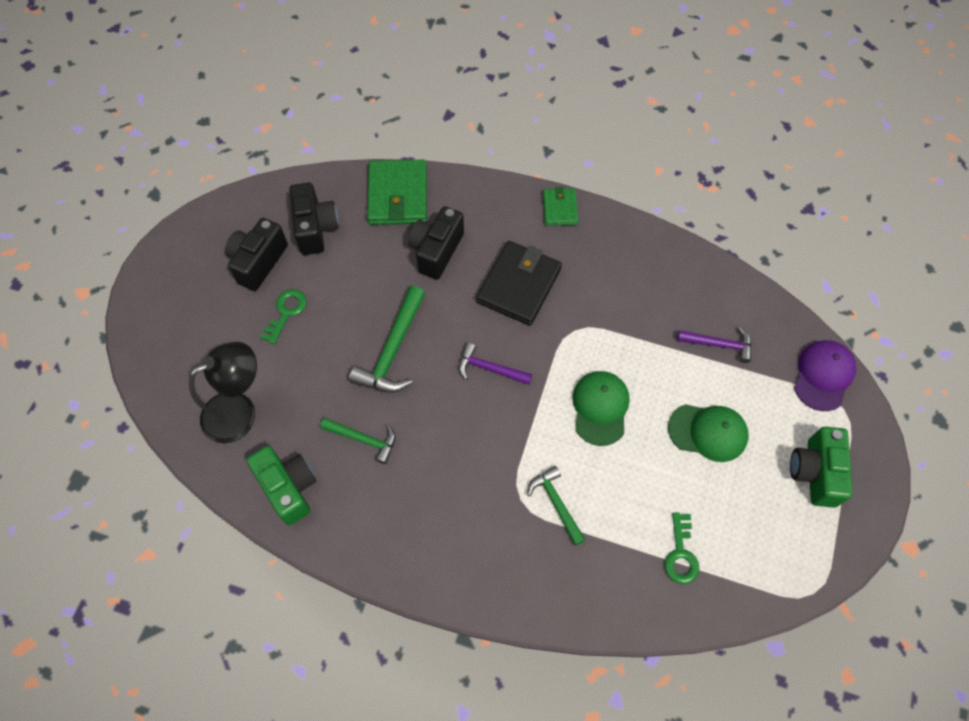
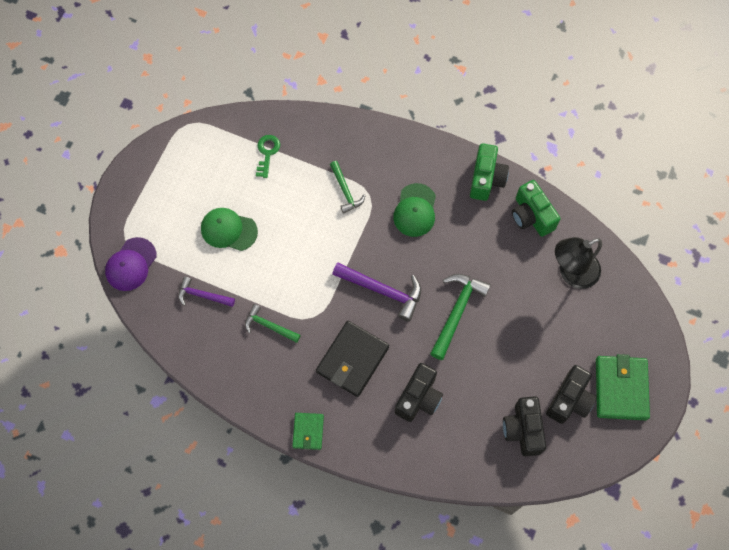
camera: 175 degrees left, 5 degrees up
(286, 312) = (542, 351): green key -> none
(364, 439) = (478, 245): green hammer -> green hammer (269, 326)
(398, 195) = (450, 458): green wallet -> green wallet (621, 388)
(489, 368) = (383, 291): purple hammer -> purple hammer, size x1.60
(600, 408) = (303, 254): green cap -> green cap (415, 210)
(815, 472) = (161, 196): green camera -> green camera (486, 179)

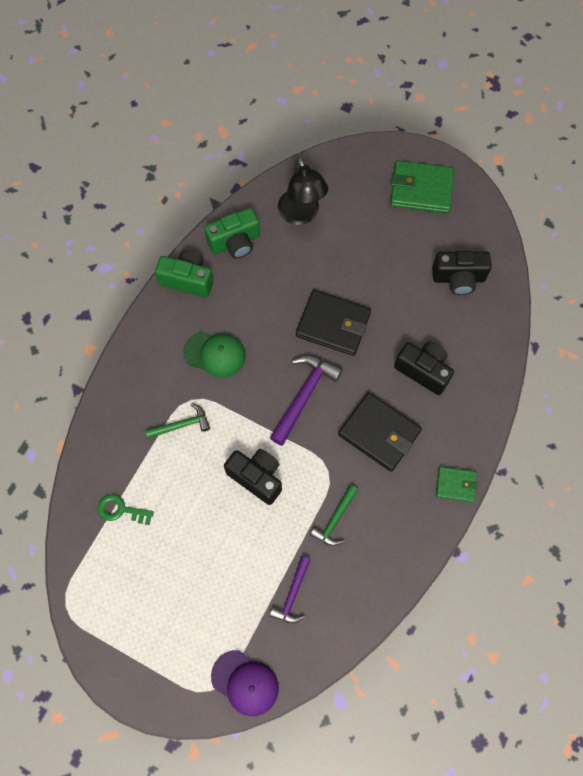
camera: 85 degrees left, 0 degrees up
(228, 230) = (214, 560): green cap -> none
(457, 311) = (333, 324): green hammer -> black wallet
(569, 400) = (430, 234): black camera -> black camera (256, 477)

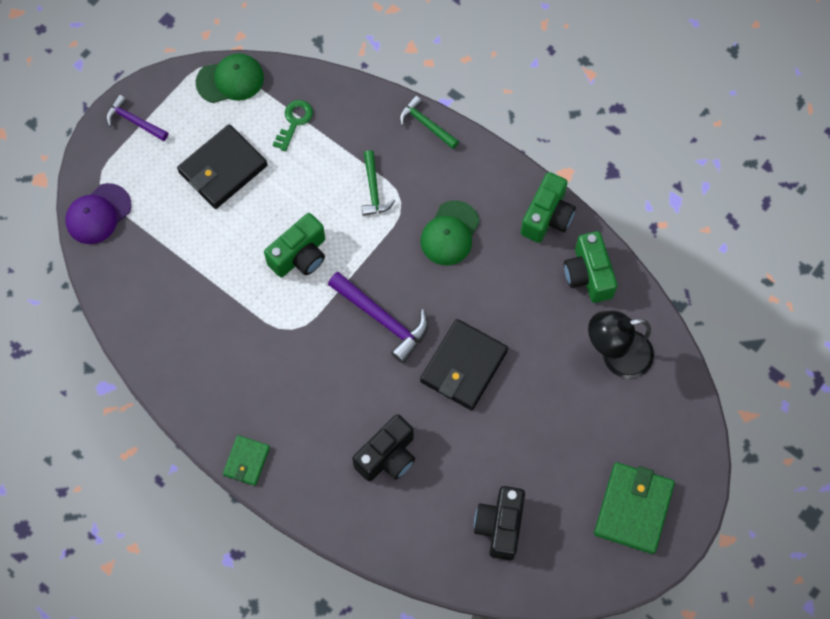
camera: 100 degrees right, 0 degrees up
(81, 582) = (230, 80): none -> green cap
(256, 477) = (300, 255): black camera -> green camera
(292, 595) = (170, 271): purple hammer -> purple hammer (134, 121)
(335, 520) = (237, 326): green hammer -> green hammer (426, 124)
(379, 433) = (323, 391): black wallet -> black wallet (223, 169)

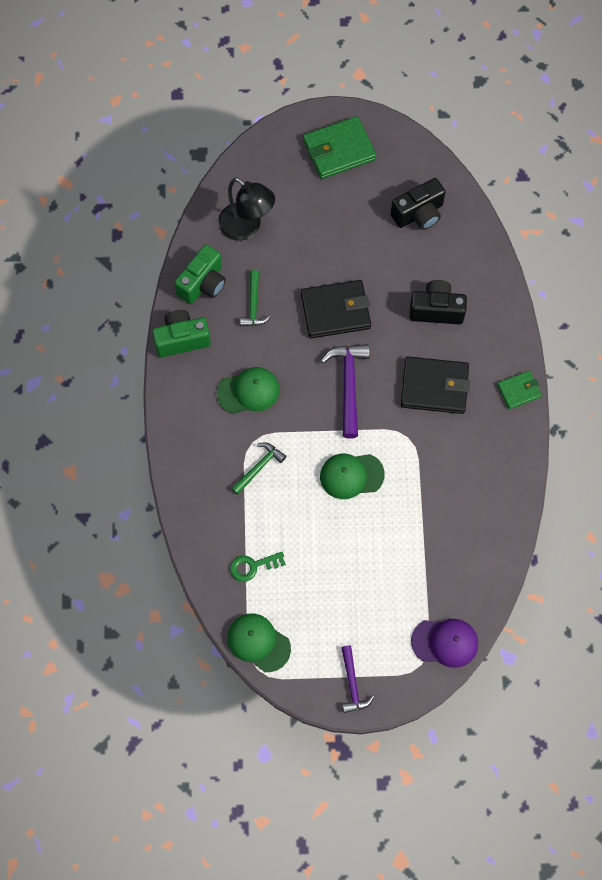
camera: 130 degrees left, 0 degrees up
(223, 169) = (333, 584): black wallet -> black wallet (434, 387)
(300, 255) = (351, 475): green camera -> green cap
(426, 124) = (177, 473): green hammer -> green hammer (253, 305)

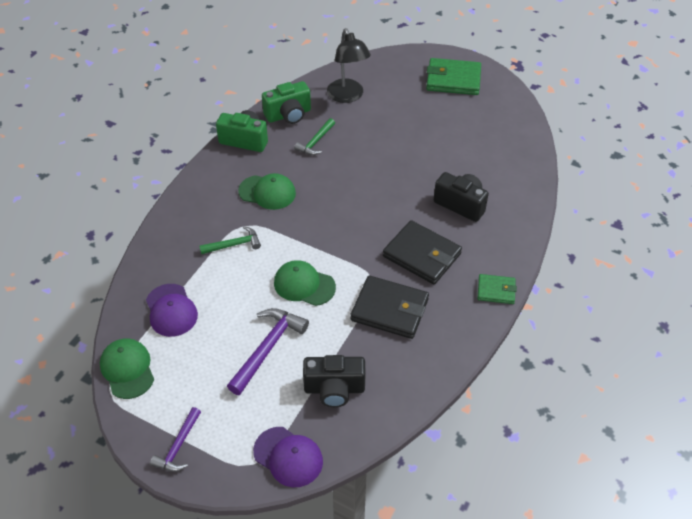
camera: 30 degrees right, 20 degrees down
(253, 566) = (171, 310): green key -> purple cap
(335, 311) = (376, 171): black wallet -> black wallet (389, 309)
(348, 385) = (350, 222): purple hammer -> purple hammer (268, 348)
(419, 214) = (490, 139): black camera -> black camera (334, 389)

